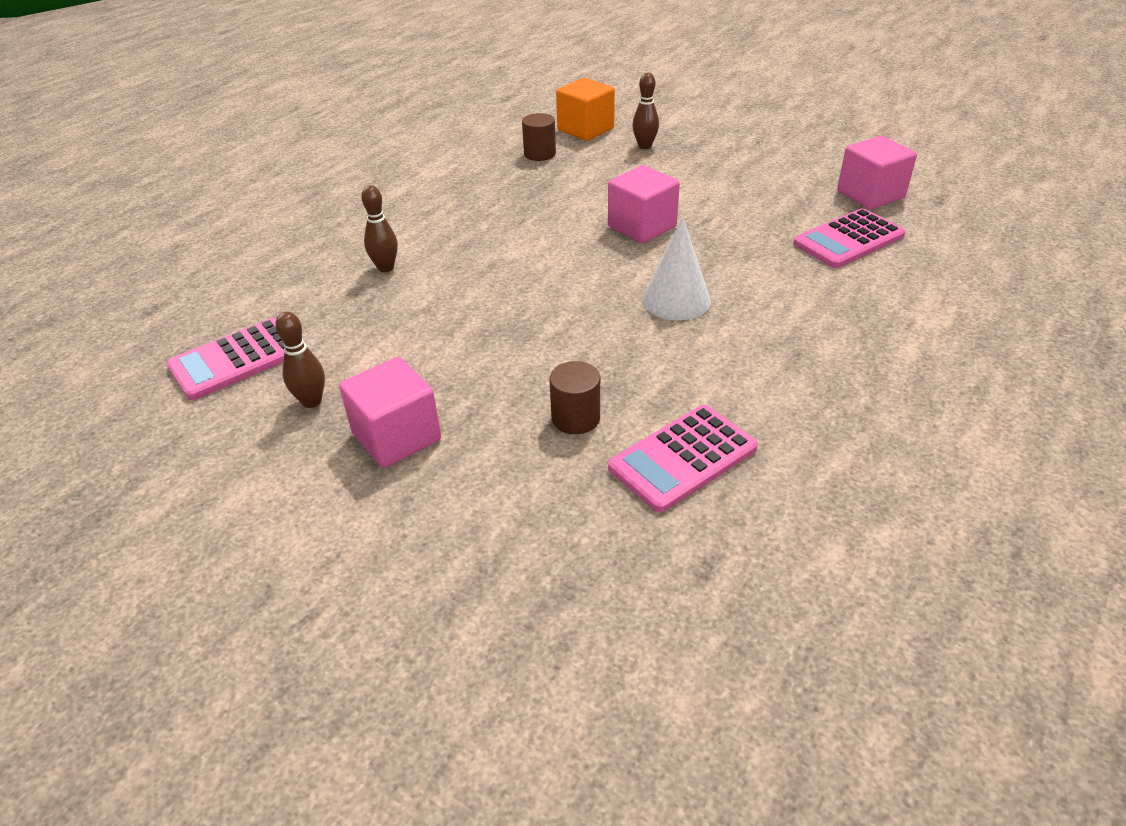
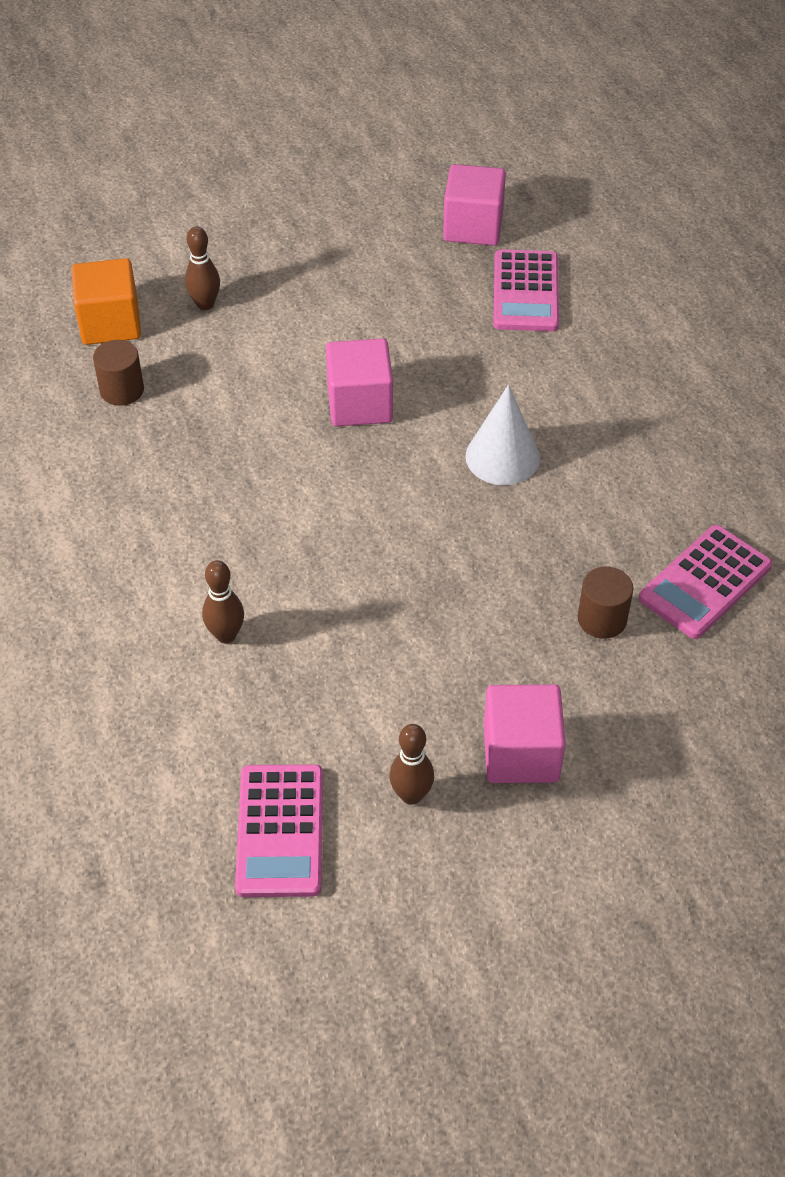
camera: 55 degrees left, 10 degrees up
(683, 458) = (705, 582): pink calculator -> pink calculator turned 45 degrees clockwise

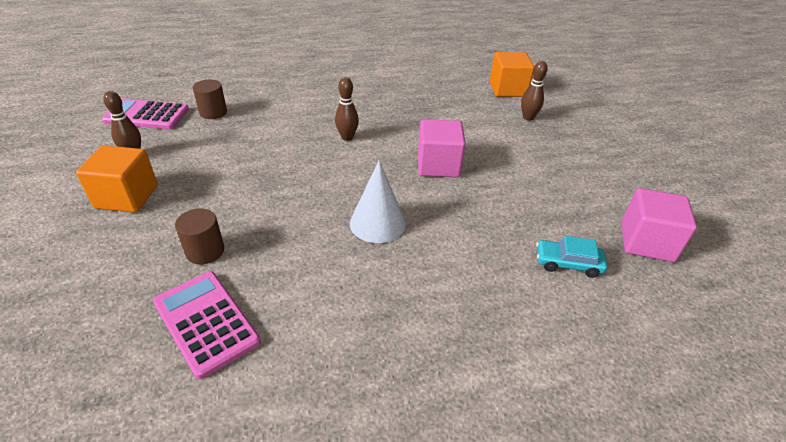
camera: 95 degrees right, 10 degrees down
(122, 390) = (455, 90): brown cylinder -> brown cylinder (213, 112)
(226, 635) = (274, 109): brown bowling pin -> brown bowling pin (347, 137)
(521, 753) = (127, 197): pink cube -> orange cube
(525, 292) = (568, 263): pink calculator -> turquoise car

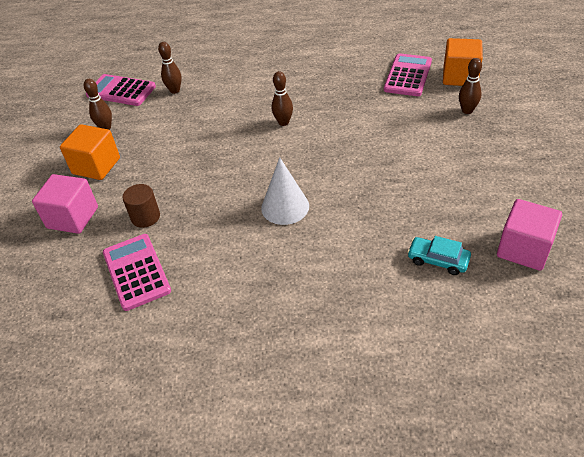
camera: 20 degrees right, 5 degrees up
(213, 112) = (175, 90): brown cylinder -> brown bowling pin
(438, 165) = (357, 156): pink cube -> pink cube (73, 217)
(458, 90) = (408, 76): none -> pink calculator

